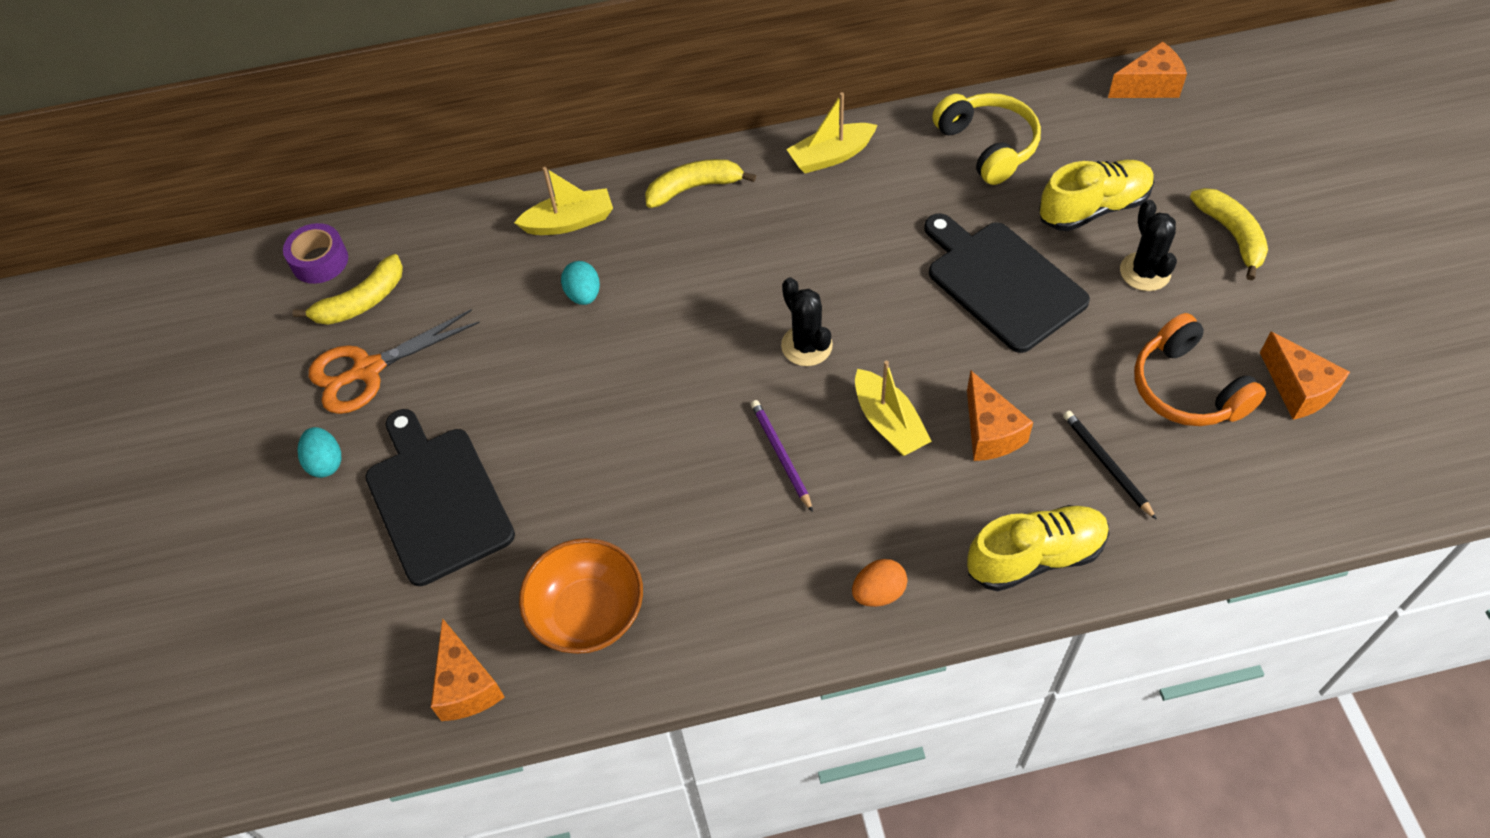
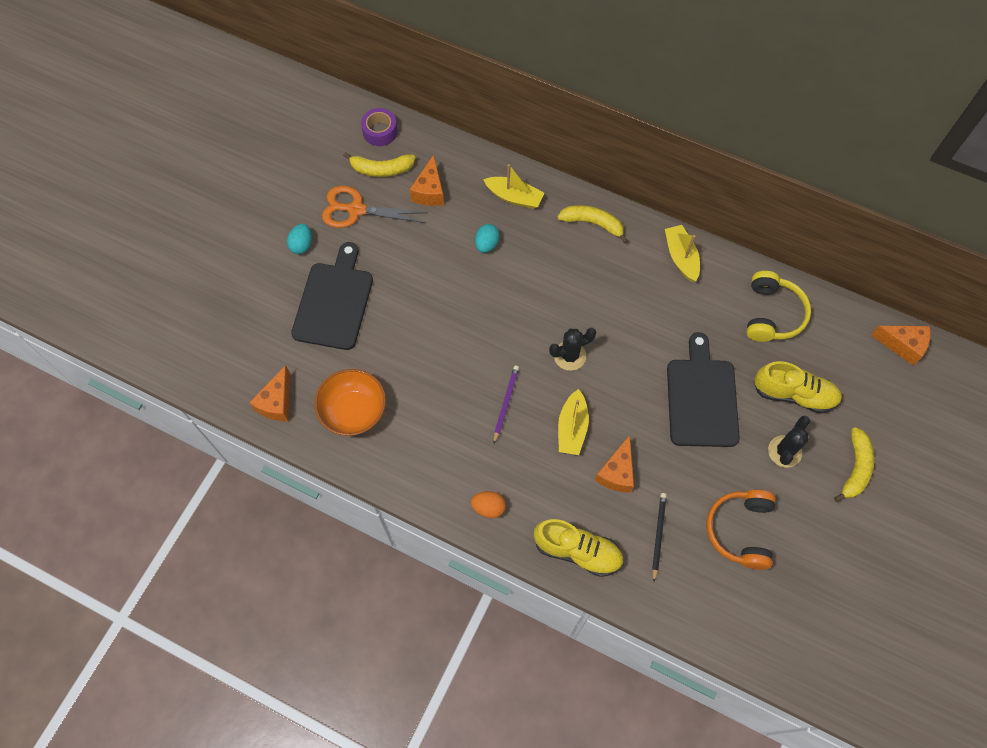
camera: 35 degrees right, 10 degrees up
(806, 346) = (569, 356): black cactus -> black cactus turned 60 degrees clockwise
(831, 156) = (681, 257): yellow boat -> yellow boat turned 60 degrees clockwise
(1298, 389) = (799, 578): orange cheese -> orange cheese (430, 191)

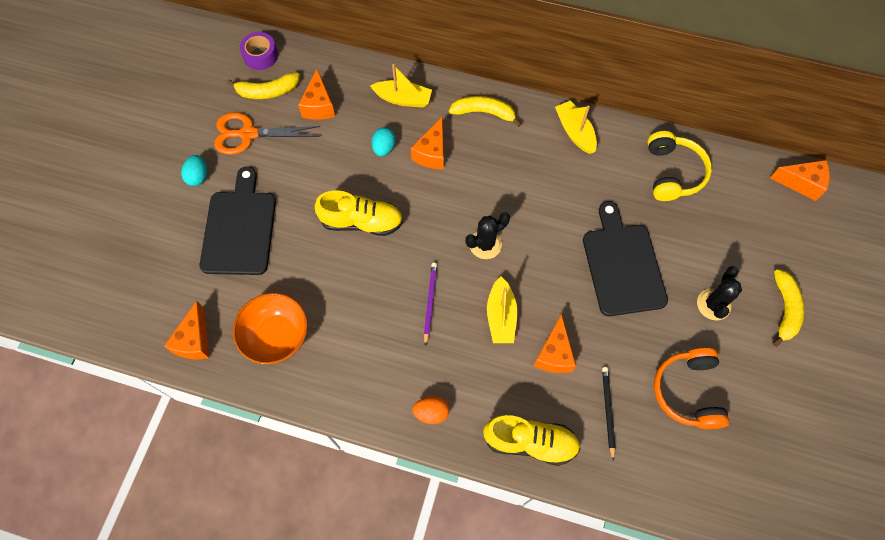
camera: 10 degrees left, 0 degrees up
(533, 256) = (432, 153): none -> orange cheese
(794, 394) = (710, 247): yellow shoe -> yellow shoe (361, 222)

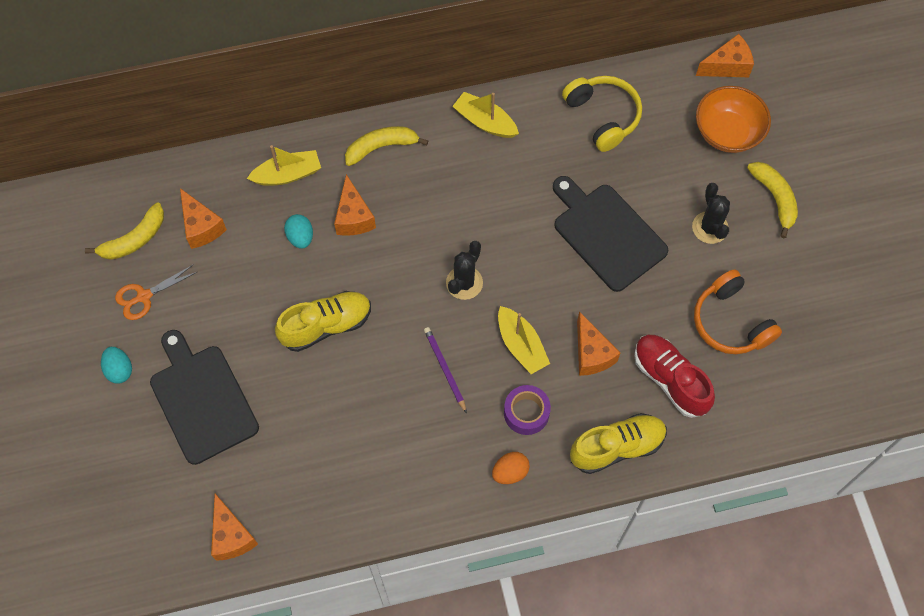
camera: 30 degrees left, 0 degrees up
(248, 134) = (144, 296): orange scissors -> orange scissors, size x0.67
(260, 56) = (99, 204): purple tape -> purple tape (526, 413)
(276, 336) = (312, 485): orange bowl -> orange bowl (727, 132)
(607, 411) = (670, 380): black pencil -> red shoe

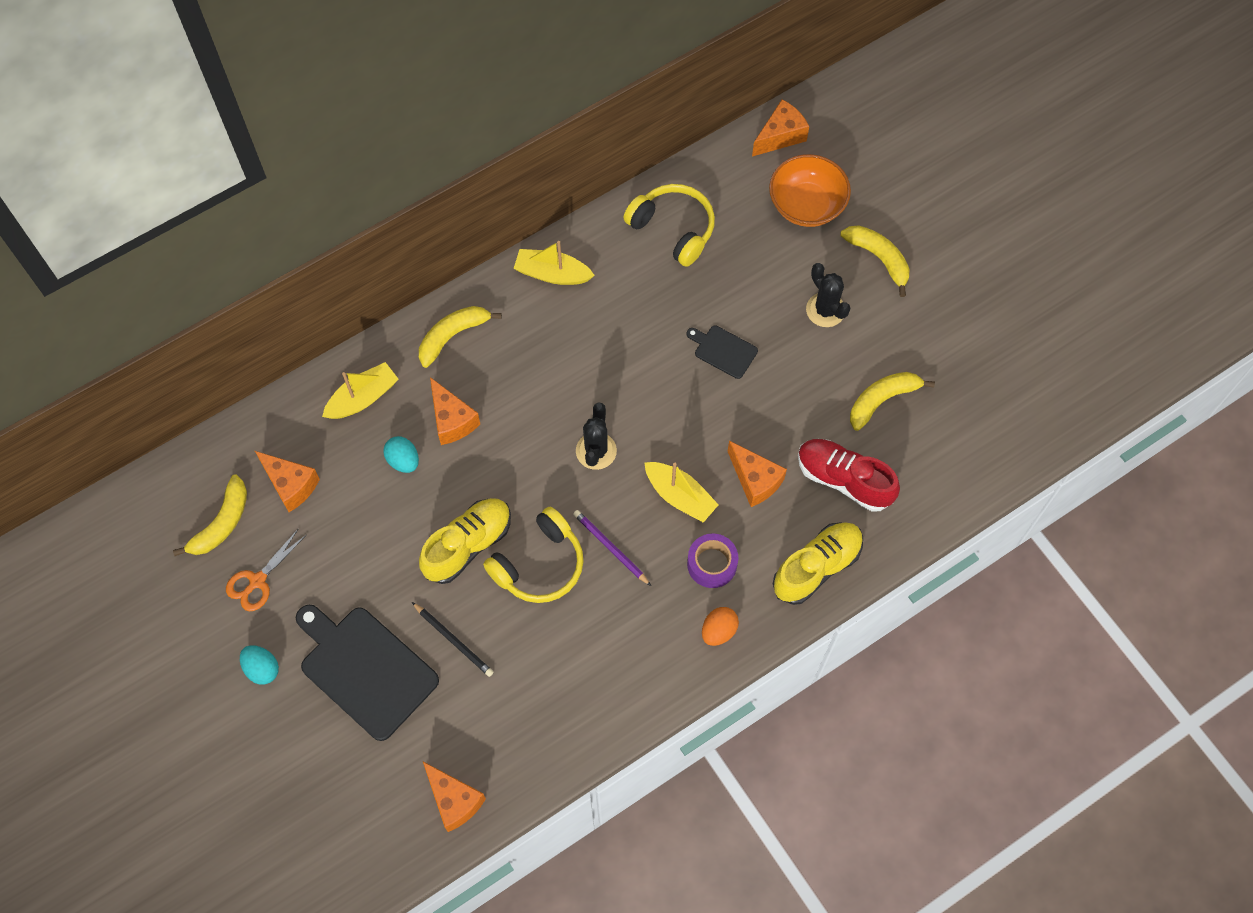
camera: 20 degrees left, 0 degrees up
(283, 401) = (453, 640): none -> black pencil
(379, 362) = (539, 564): none -> yellow headphones
(606, 233) = (723, 350): black cutting board -> black cutting board, size x0.49
(730, 322) = (882, 400): orange headphones -> yellow banana

